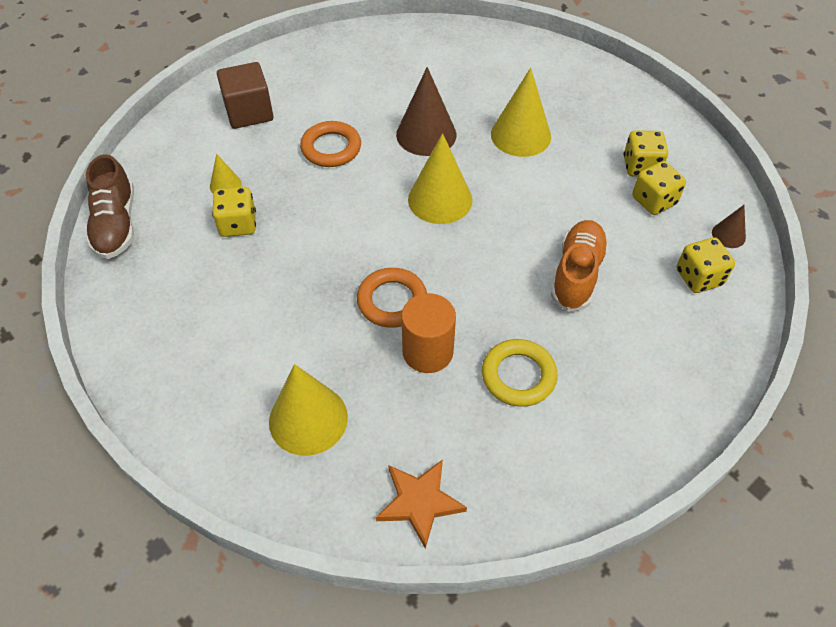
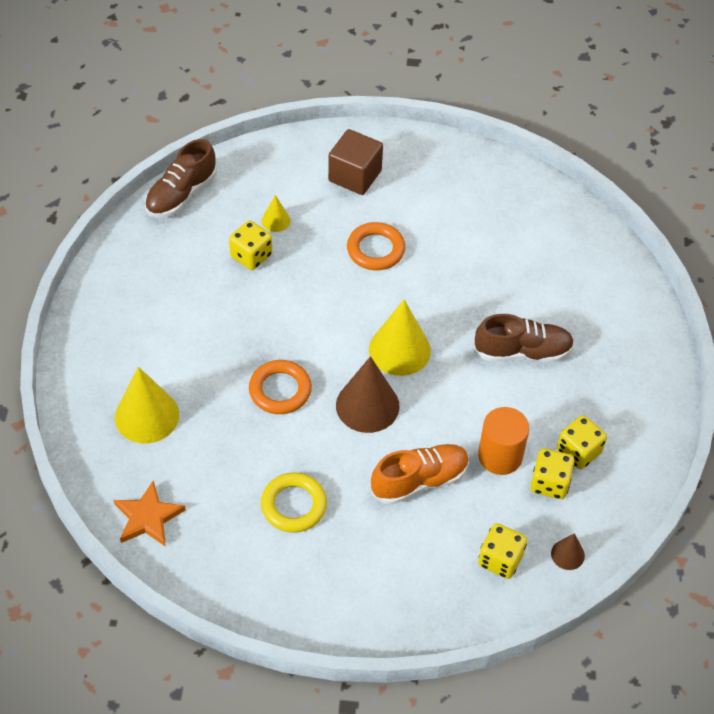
camera: 45 degrees right, 0 degrees up
(426, 134) = (454, 294): brown cone -> brown cone (367, 405)
(427, 352) = (260, 440): orange cylinder -> orange cylinder (500, 456)
(520, 135) = (522, 352): yellow cone -> brown shoe

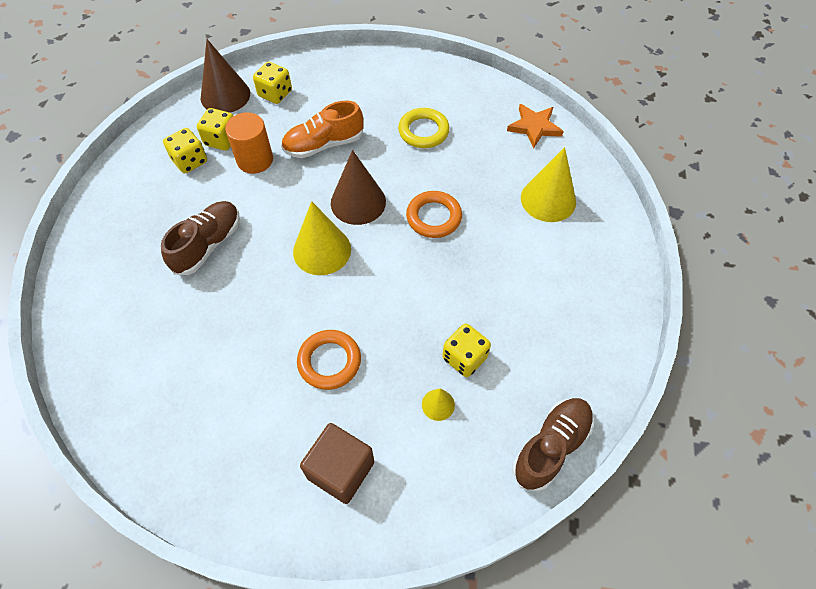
camera: 175 degrees left, 5 degrees up
(522, 352) = (208, 245): brown shoe -> brown shoe turned 120 degrees clockwise
(567, 554) = (225, 95): brown cone -> brown cone, size x2.01

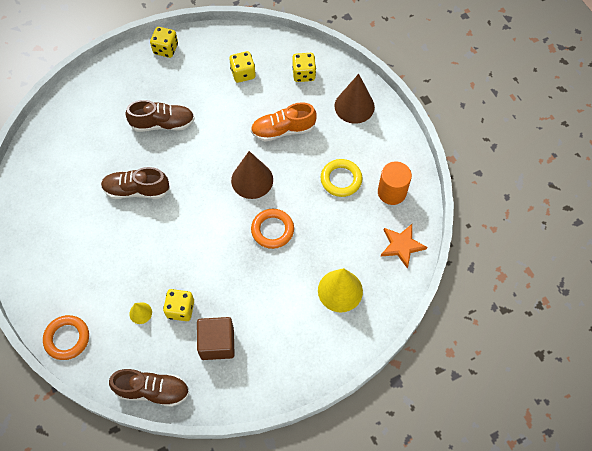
camera: 55 degrees right, 5 degrees up
(190, 161) = (214, 70): yellow dice -> yellow dice (166, 49)
(225, 95) = (280, 49): brown cone -> brown cone (354, 106)
(255, 160) = (241, 102): orange cylinder -> orange cylinder (392, 192)
(270, 319) = (137, 190): none -> brown shoe
(322, 250) = (201, 184): yellow cone -> none
(324, 144) = (283, 130): orange shoe -> orange shoe turned 45 degrees counterclockwise
(329, 361) = (130, 239): orange ring -> orange ring (67, 338)
(340, 470) = (70, 287): brown cube -> brown cube (217, 343)

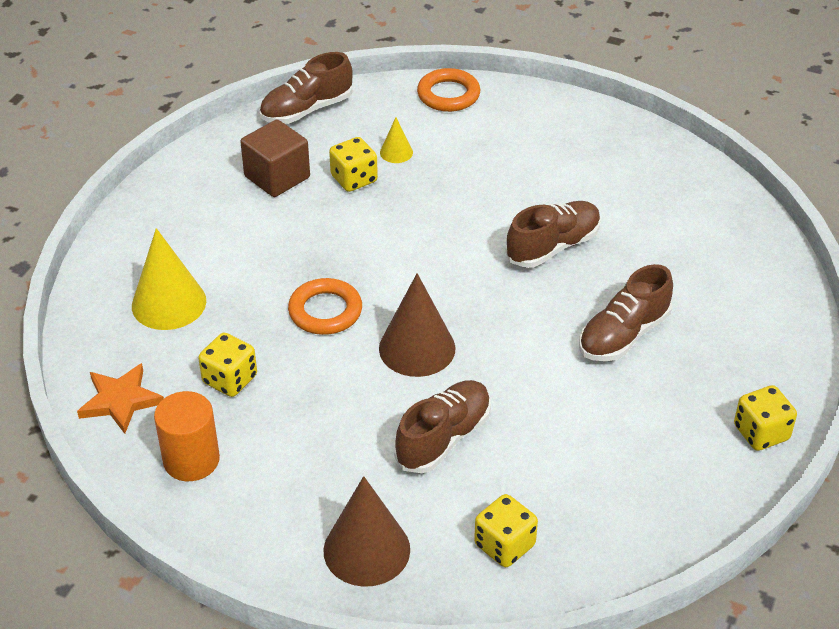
camera: 140 degrees right, 20 degrees down
(243, 73) = (600, 478): yellow dice -> yellow dice (230, 380)
(283, 130) = (443, 438): orange shoe -> brown shoe
(341, 179) = (286, 428): yellow ring -> none

